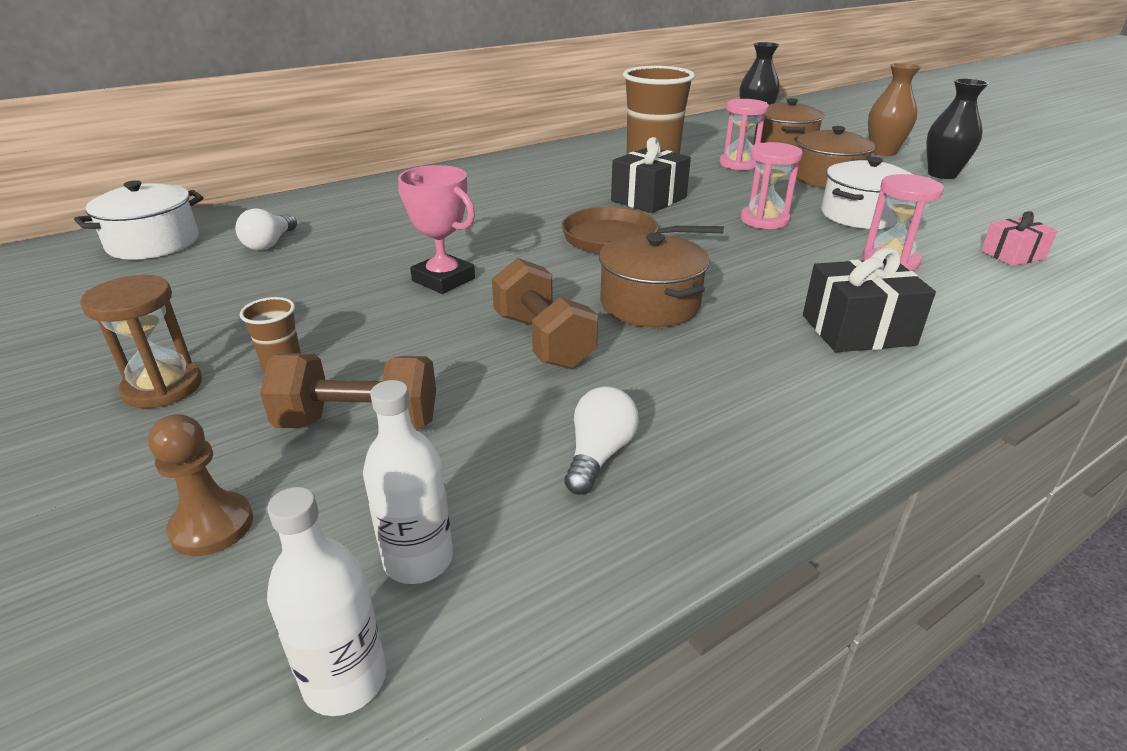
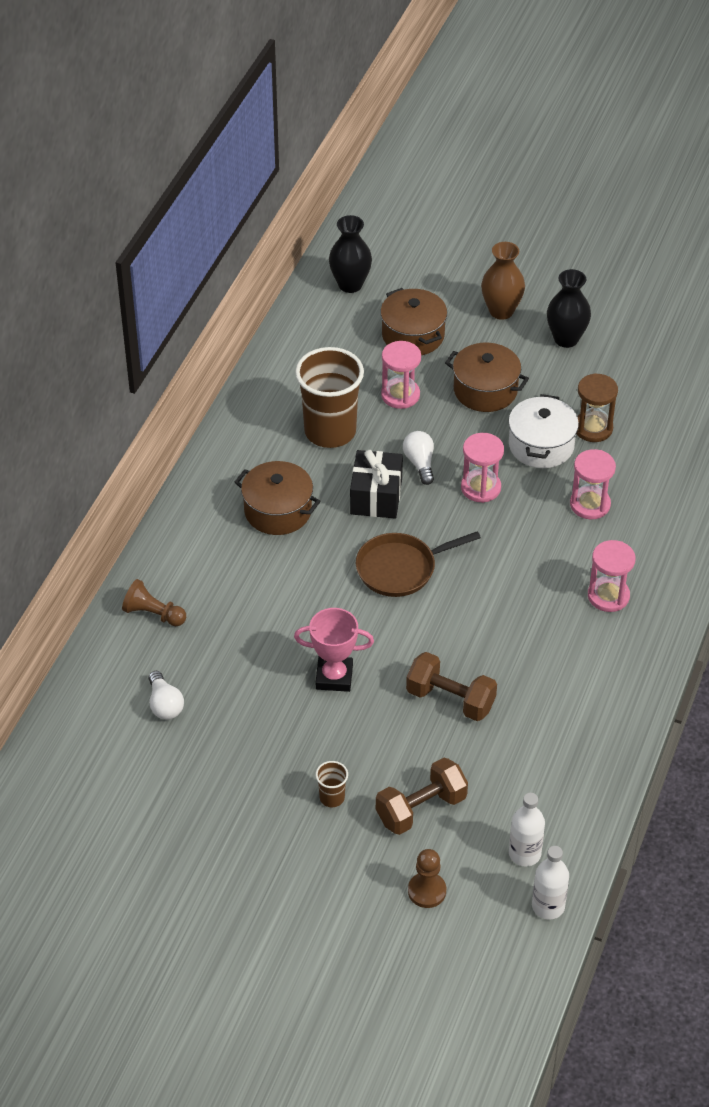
camera: 35 degrees left, 15 degrees up
(153, 243) = (77, 751): white pot -> none
(163, 387) = (291, 847): brown hourglass -> brown hourglass (593, 428)
(360, 199) = (153, 614): none -> brown pawn
(599, 455) = (547, 762): white light bulb -> white light bulb (420, 463)
(649, 304) = (480, 632): brown pot -> brown pot (278, 511)
(858, 330) = (608, 596): black gift -> pink hourglass
(1012, 255) = (658, 457): pink gift -> none

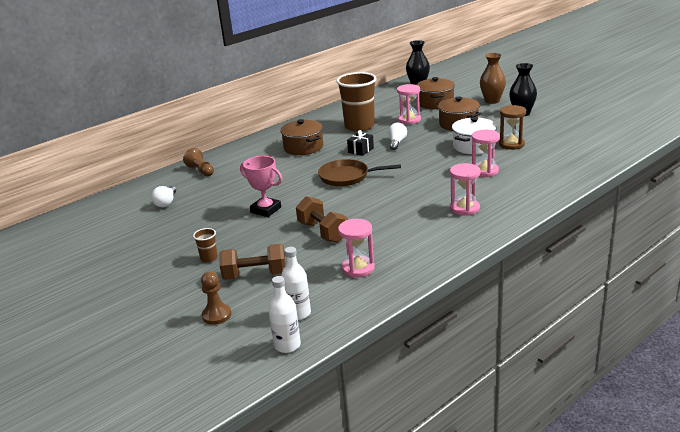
camera: 30 degrees right, 20 degrees down
(376, 496) = (361, 150): black gift -> black gift, size x0.63
(480, 488) = (423, 155): pink hourglass -> pink hourglass (358, 268)

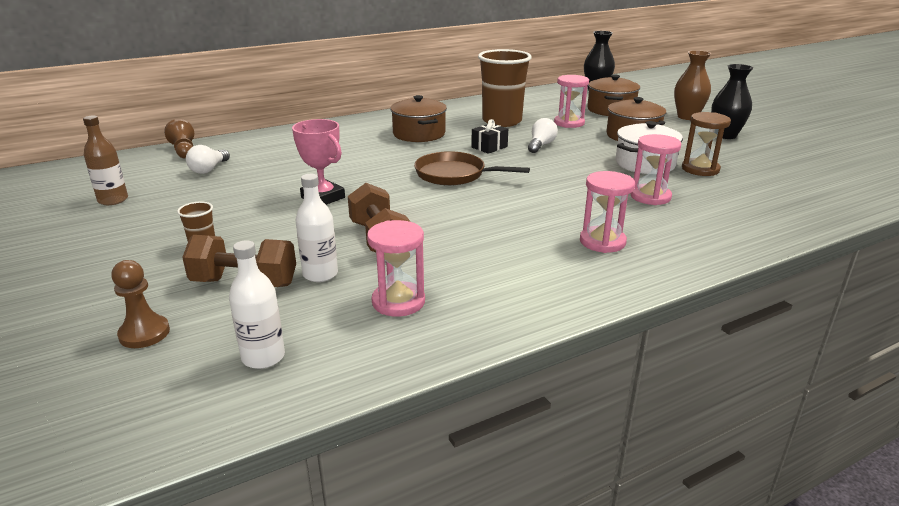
camera: 10 degrees right, 0 degrees up
(115, 238) = (113, 200): none -> brown bottle
(201, 171) = (278, 141): brown pawn -> brown pawn (184, 151)
(287, 345) = (207, 411): white bottle -> white bottle (320, 274)

